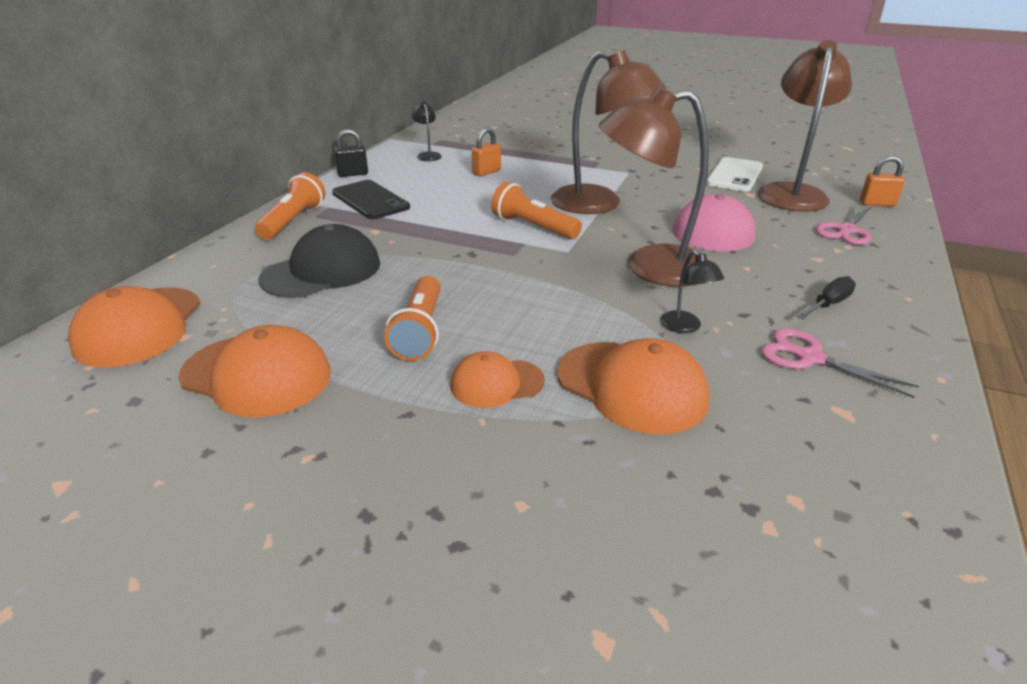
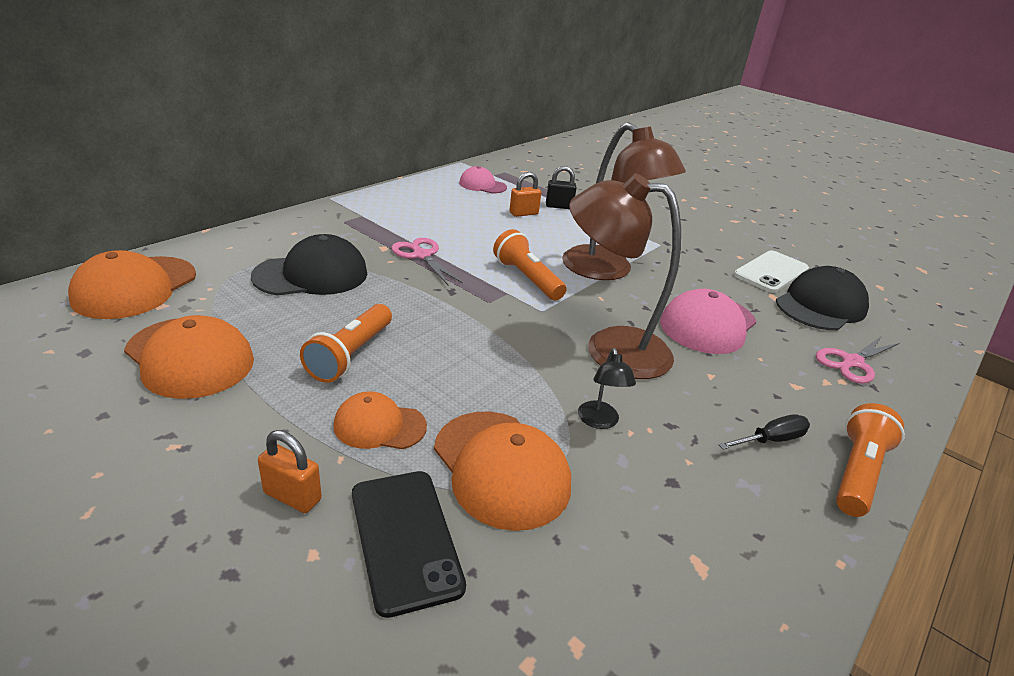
camera: 15 degrees right, 0 degrees up
(293, 221) = (322, 222): orange flashlight -> orange flashlight (857, 473)
(353, 174) = (404, 189): black padlock -> black padlock (559, 206)
(370, 200) = (400, 217): black phone -> black phone (405, 538)
(428, 155) = (482, 185): black lamp -> pink cap
(791, 192) = (820, 305): brown lamp -> black cap
(809, 357) = (706, 493): pink scissors -> pink scissors (421, 255)
(877, 203) = (911, 341): orange padlock -> orange padlock (292, 496)

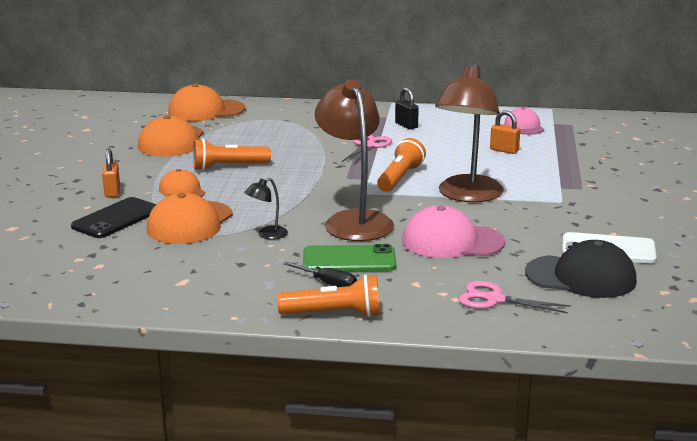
camera: 60 degrees right, 10 degrees down
(311, 275) = (288, 133): black cap -> none
(559, 206) = (548, 156): black padlock -> black padlock (406, 125)
(714, 398) = (349, 260): none -> green phone

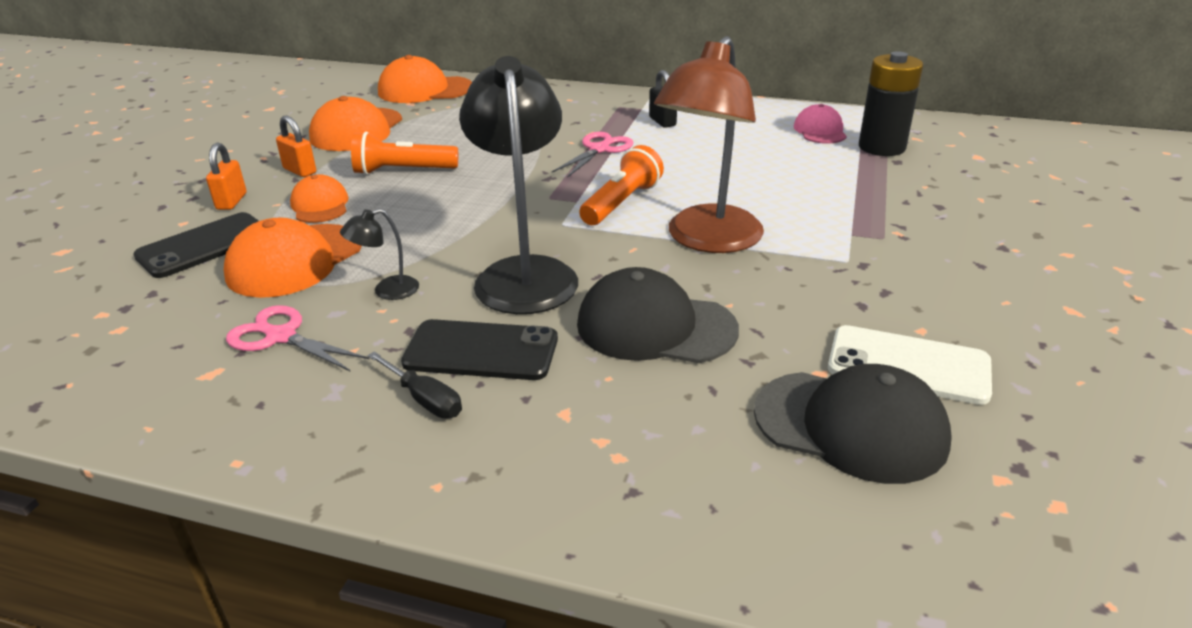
camera: 10 degrees right, 10 degrees up
(334, 314) = (398, 473): orange flashlight -> none
(349, 260) = (481, 351): green phone -> black phone
(354, 220) = (524, 273): brown lamp -> black lamp
(452, 241) = (655, 327): pink cap -> black cap
(494, 299) = (684, 466): pink scissors -> pink scissors (280, 336)
(504, 150) = (783, 166): orange padlock -> orange padlock (300, 171)
(570, 135) = (881, 147): none -> black battery

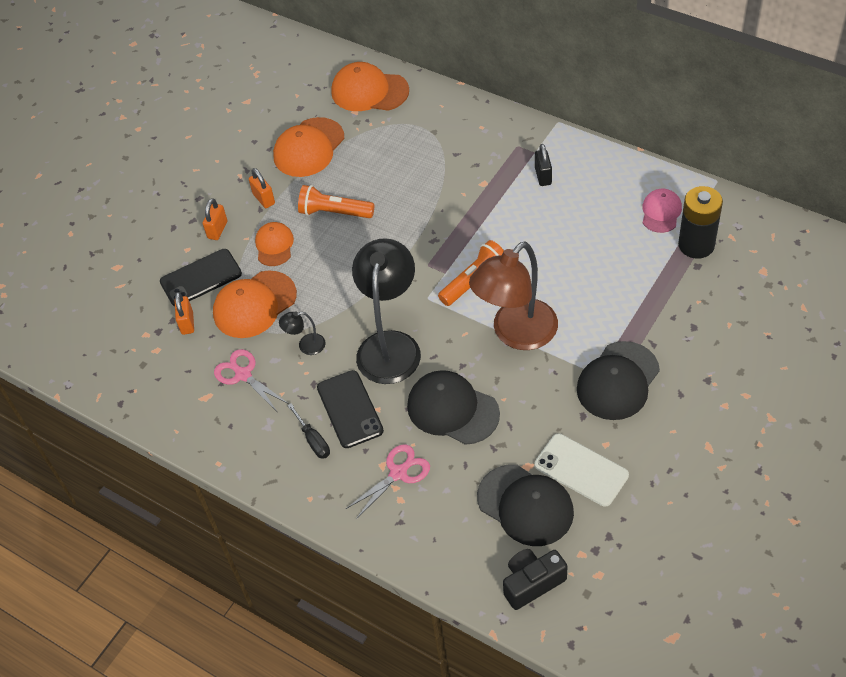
camera: 20 degrees right, 20 degrees up
(179, 292) = (187, 323): none -> orange padlock
(481, 351) = (350, 409): black phone -> black phone turned 45 degrees clockwise
(600, 149) = (481, 208): pink scissors -> pink scissors (399, 473)
(883, 264) = (618, 381): none -> black cap
(947, 544) = (532, 583): none -> black camera

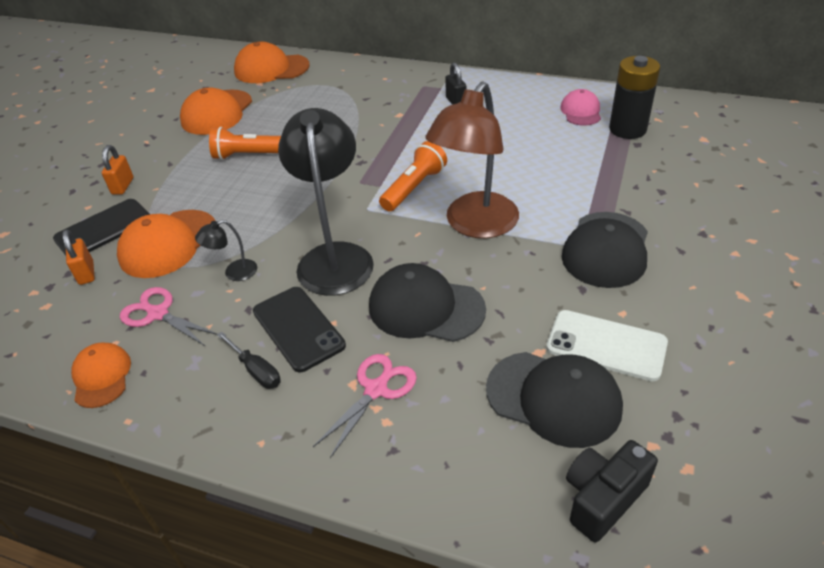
camera: 15 degrees left, 10 degrees down
(264, 199) = (173, 155): orange padlock -> none
(274, 245) = (187, 190): orange cap -> orange cap (101, 376)

